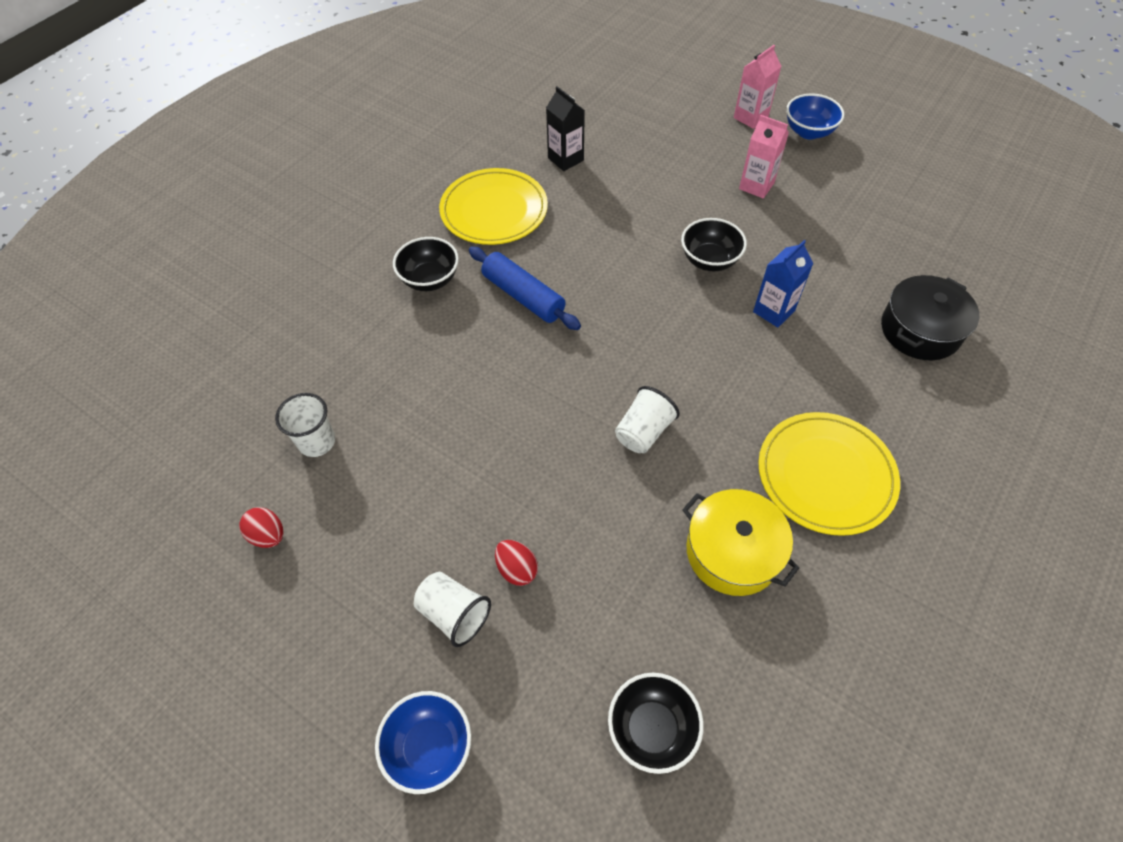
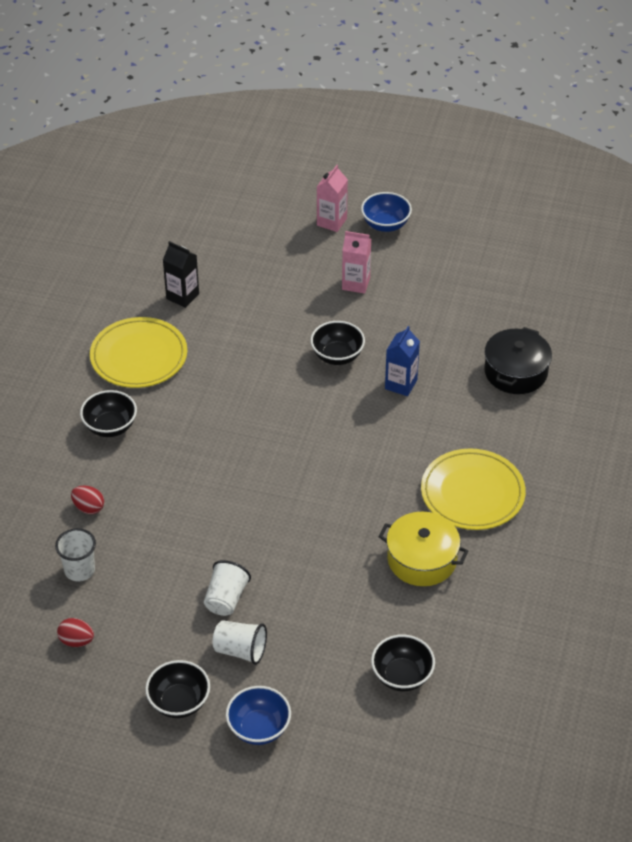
camera: 20 degrees left, 10 degrees down
(346, 667) = (179, 702): none -> black bowl
(517, 569) = (273, 611): red egg -> red egg (88, 508)
(523, 296) = (195, 421): blue rolling pin -> none
(643, 432) = (330, 498): white cup -> white cup (226, 599)

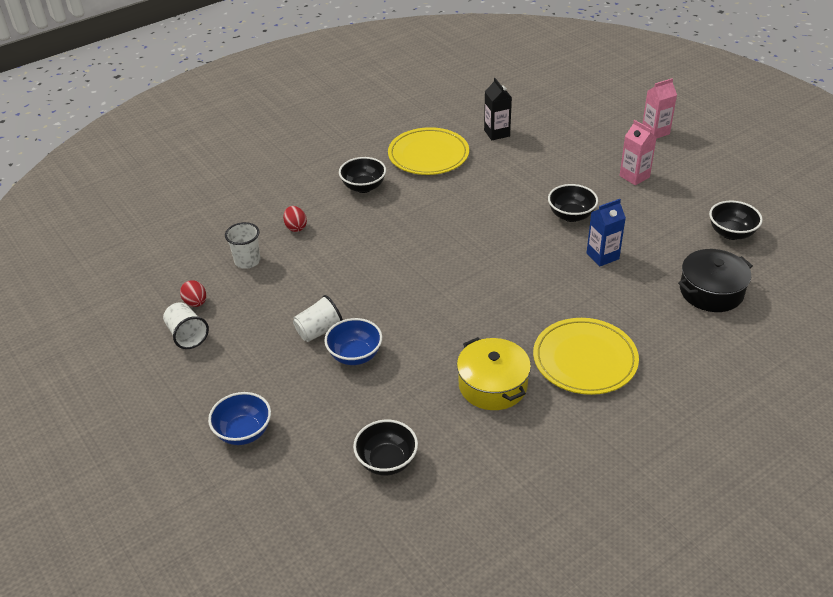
camera: 40 degrees right, 5 degrees down
(179, 702) = (212, 380): black bowl -> black bowl (731, 233)
(240, 650) = (290, 371): white cup -> white cup (187, 335)
(385, 225) = (697, 149): blue bowl -> blue bowl (355, 355)

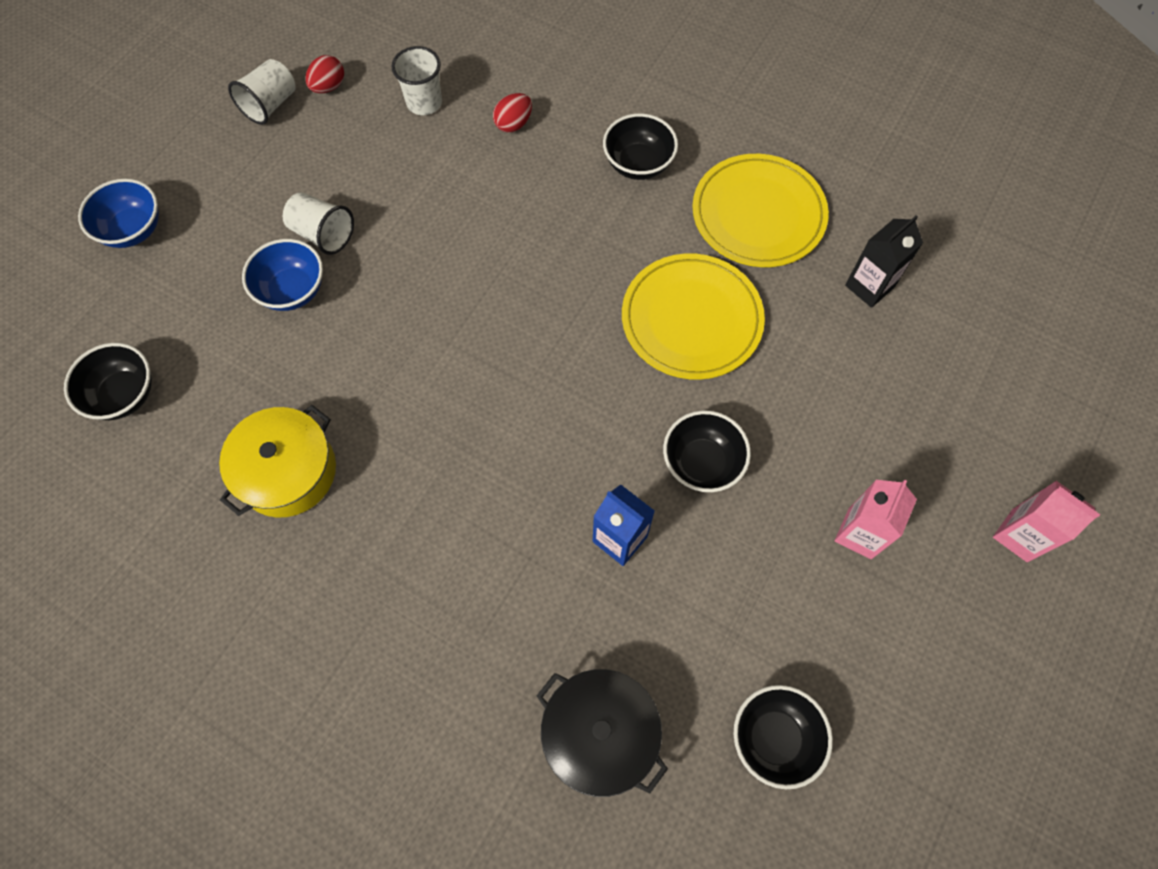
camera: 65 degrees right, 25 degrees up
(585, 359) = (375, 577): yellow plate -> yellow plate (691, 319)

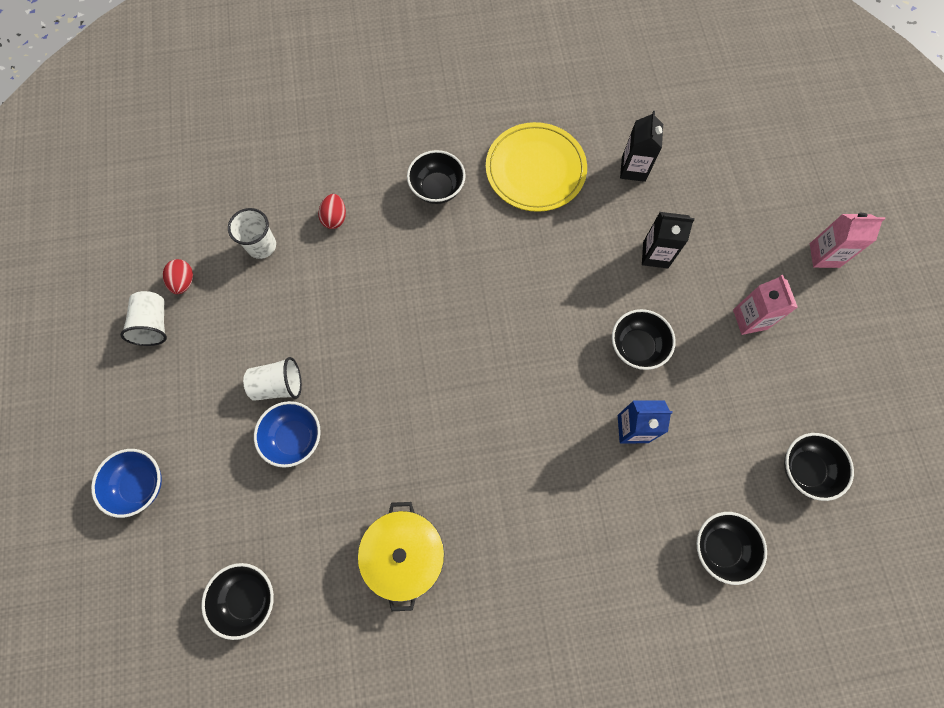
camera: 40 degrees left, 5 degrees up
(600, 734) = (720, 547): black pot -> black bowl
(691, 319) = (555, 264): yellow plate -> none
(812, 388) = (655, 255): none -> black carton

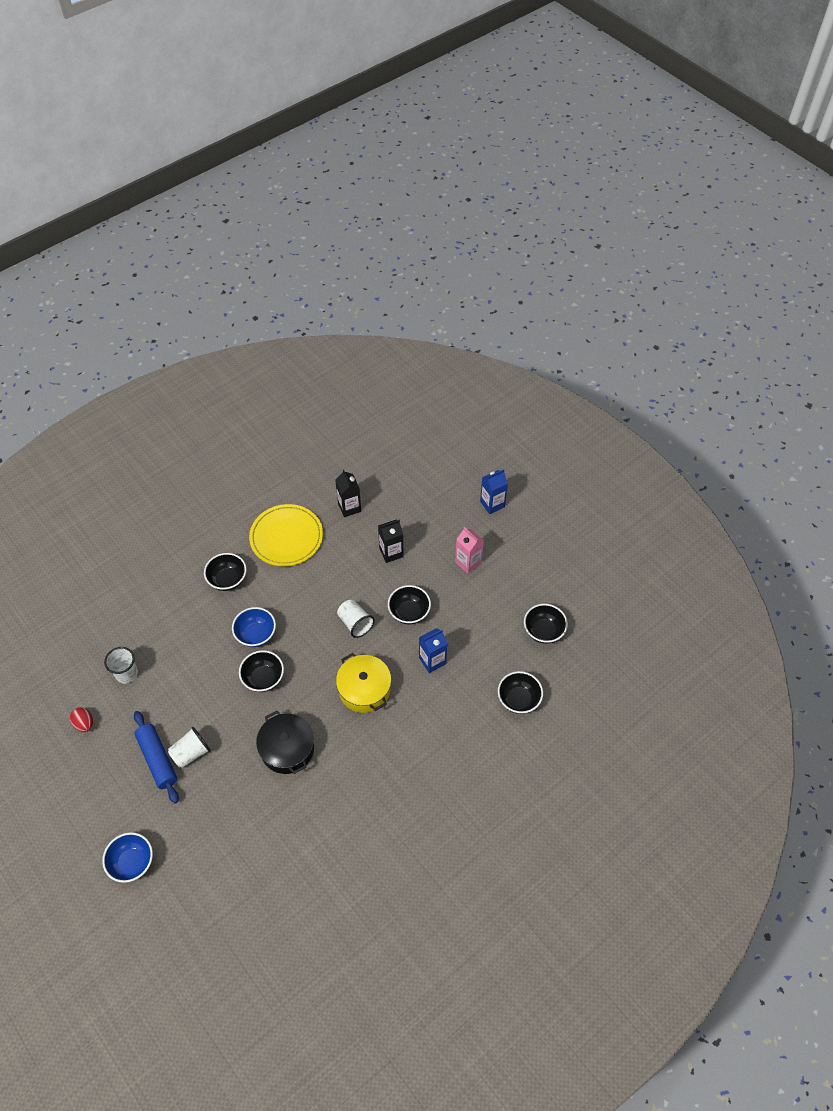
camera: 30 degrees left, 15 degrees down
(154, 324) = (79, 761): white cup -> white cup (355, 623)
(237, 372) = (157, 759): none -> blue rolling pin
(247, 598) = (247, 887): black bowl -> black bowl (263, 678)
(294, 438) = (221, 779): blue bowl -> blue bowl (256, 635)
(335, 218) = (168, 631): red egg -> none
(391, 444) = (287, 749): none -> black pot
(404, 554) = (333, 807): yellow pot -> yellow pot (364, 689)
(824, 255) = (492, 504): pink carton -> blue carton

